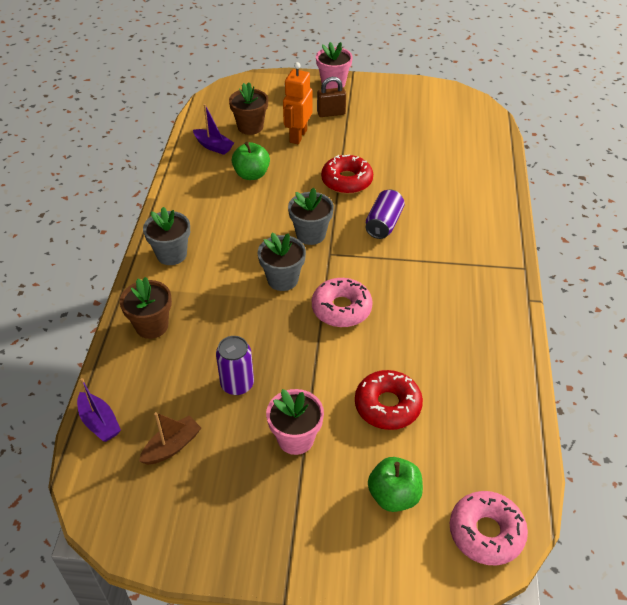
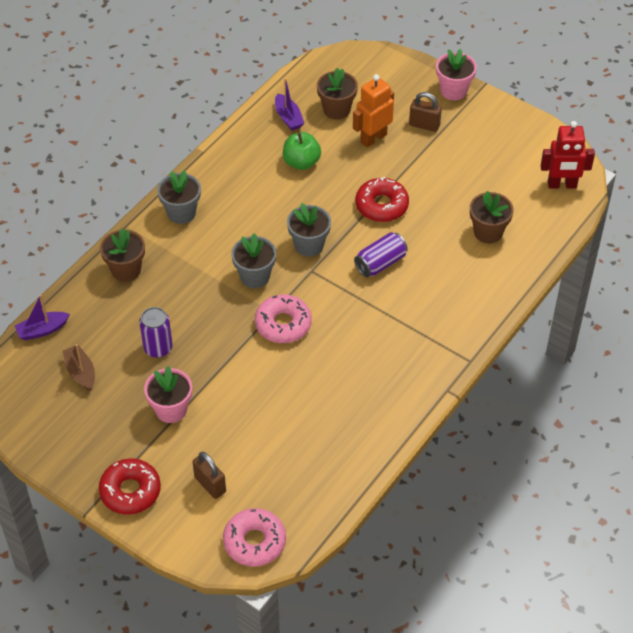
camera: 30 degrees right, 5 degrees up
(99, 422) = (42, 330): purple boat -> purple boat turned 75 degrees clockwise
(172, 446) = (81, 372): brown boat -> brown boat turned 105 degrees counterclockwise
(387, 405) = (257, 419): red donut -> red donut (130, 491)
(394, 495) = (210, 484): green apple -> brown padlock
(448, 167) = (488, 232): none -> brown flower pot
(471, 115) = (562, 185): none -> red robot

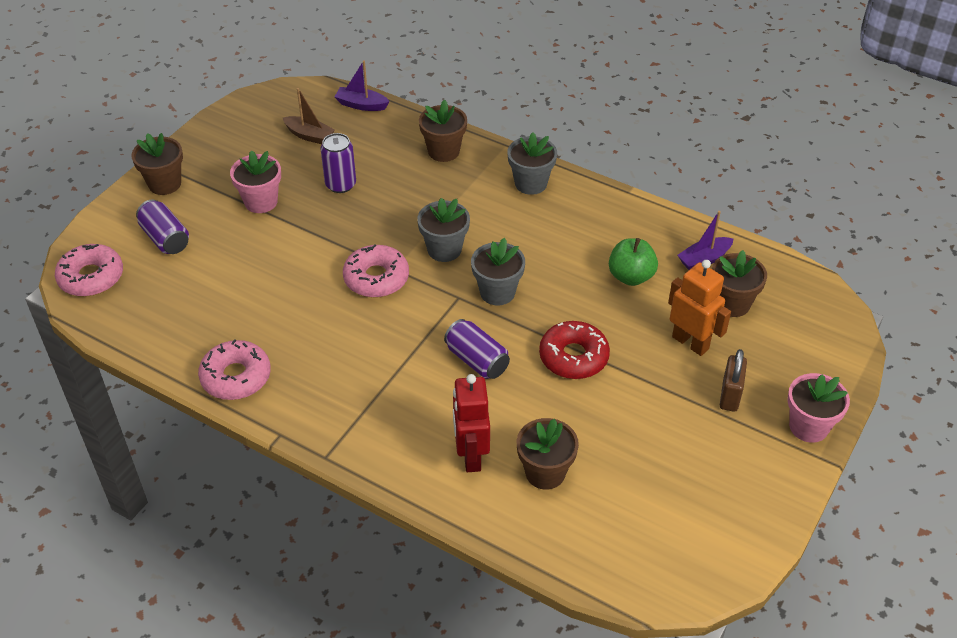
camera: 85 degrees right, 5 degrees down
(42, 330) = (361, 105): purple boat -> purple boat turned 45 degrees counterclockwise
(81, 372) = (309, 135): brown boat -> brown boat turned 60 degrees clockwise
(130, 491) = (164, 184): red donut -> brown flower pot
(210, 484) = (165, 238): brown padlock -> purple can
(386, 421) = (236, 377): none -> pink donut
(562, 185) = (653, 564): red robot -> red robot (471, 456)

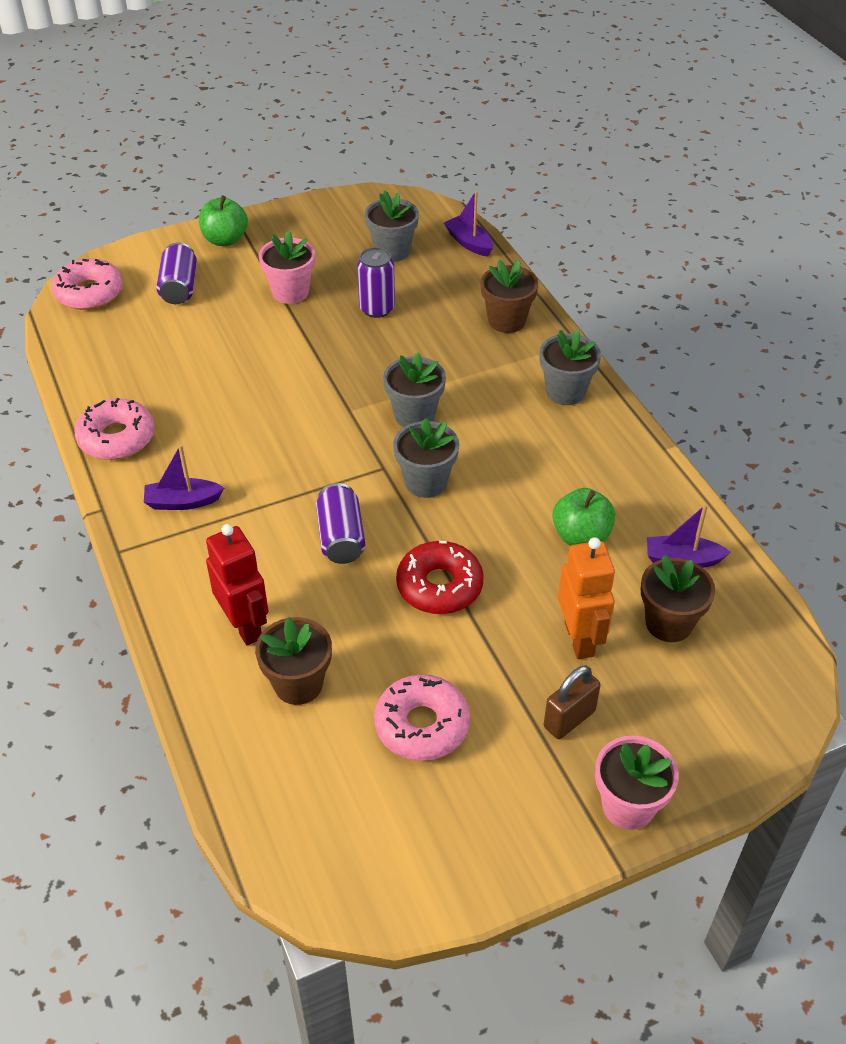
camera: 35 degrees right, 0 degrees up
(164, 184) = (225, 240): brown flower pot -> green apple
(309, 135) = (392, 251): brown boat -> grey flower pot
(337, 396) = (183, 502): none -> purple boat
(376, 278) = (324, 411): pink donut -> pink donut (422, 725)
(471, 456) = (245, 626): red robot -> red robot turned 120 degrees clockwise

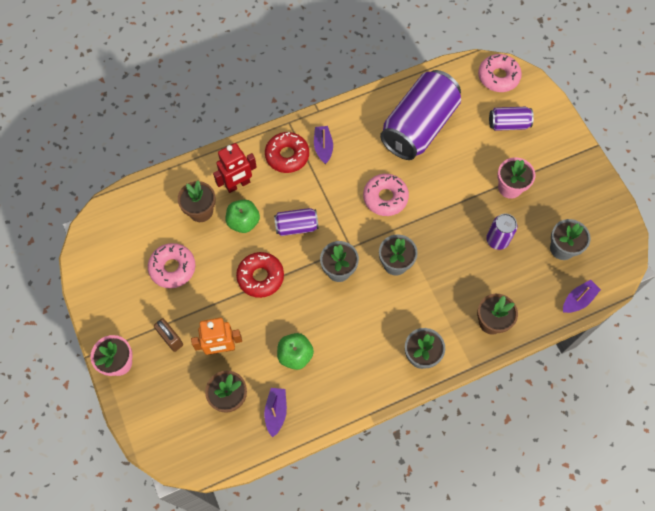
camera: 90 degrees right, 20 degrees up
(117, 438) = (371, 109): pink donut -> pink donut (385, 198)
(164, 382) = (418, 127): none -> purple can
(192, 552) = (287, 155): none -> red donut
(225, 240) = (562, 145): green apple -> green apple (243, 222)

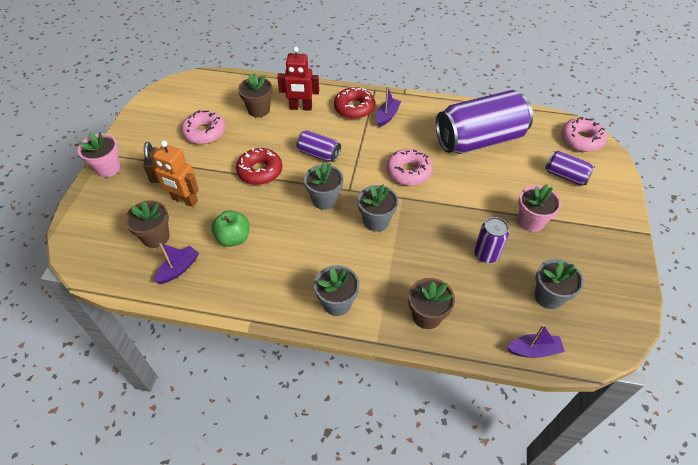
camera: 35 degrees right, 15 degrees down
(243, 222) = (282, 131): green apple -> none

